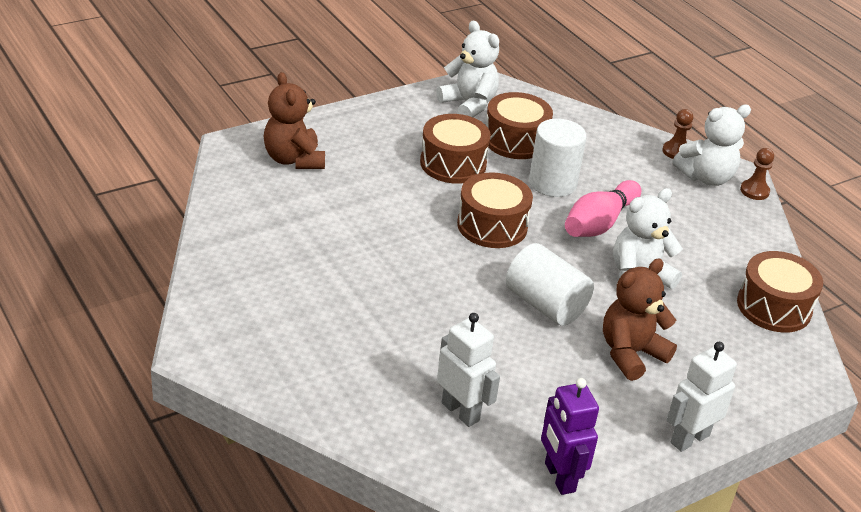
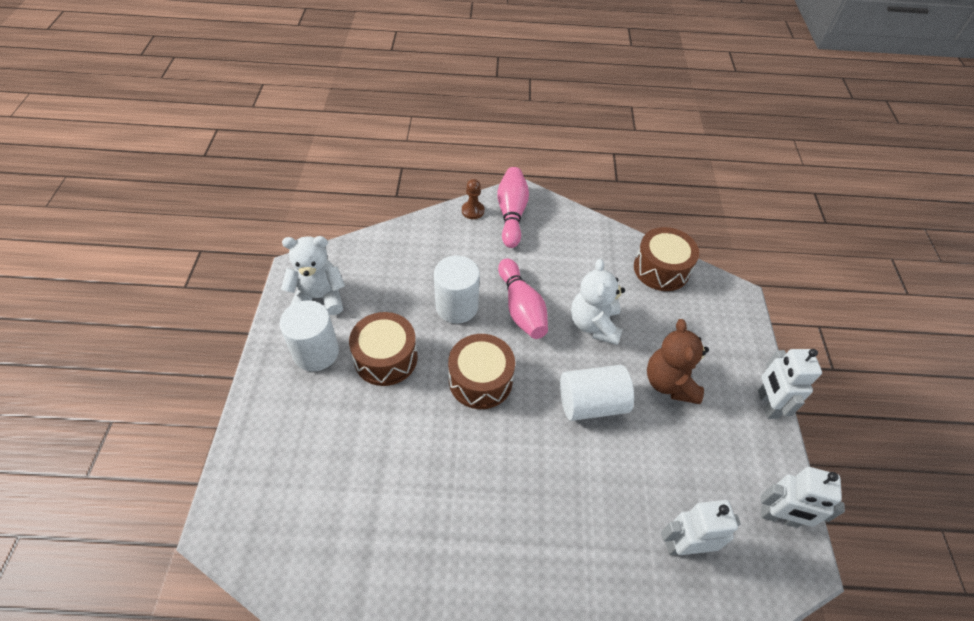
camera: 55 degrees left, 15 degrees up
(294, 159) = (286, 483): brown teddy bear -> none
(417, 125) = (316, 352): none -> white cylinder
(515, 140) = (389, 296): brown drum -> none
(559, 477) = (779, 517): purple robot -> white robot
(706, 177) = (511, 214): white teddy bear -> pink bowling pin
(754, 191) = (542, 199): brown pawn -> none

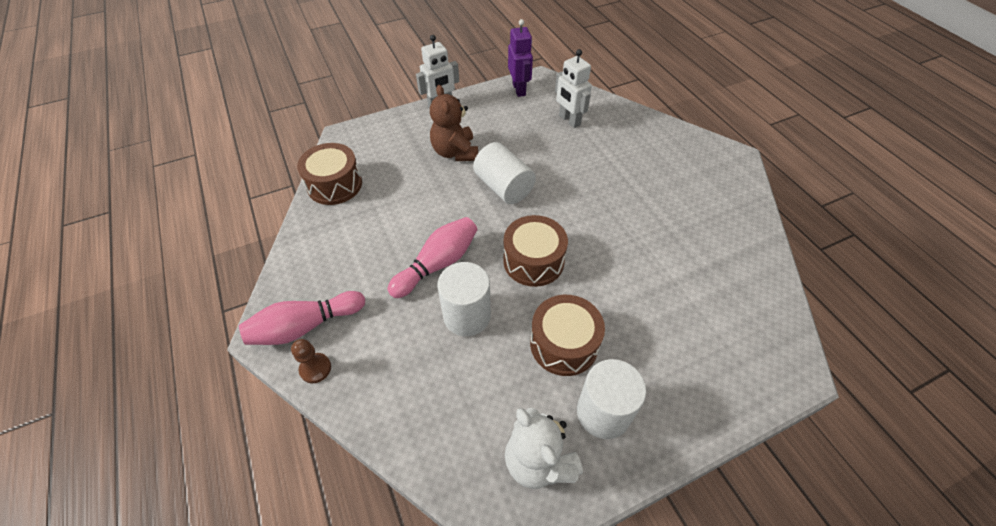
camera: 115 degrees left, 0 degrees up
(594, 324) = (426, 208): white teddy bear -> none
(669, 383) = (455, 152): brown teddy bear -> brown teddy bear turned 105 degrees clockwise
(779, 517) = (519, 89): white robot -> purple robot

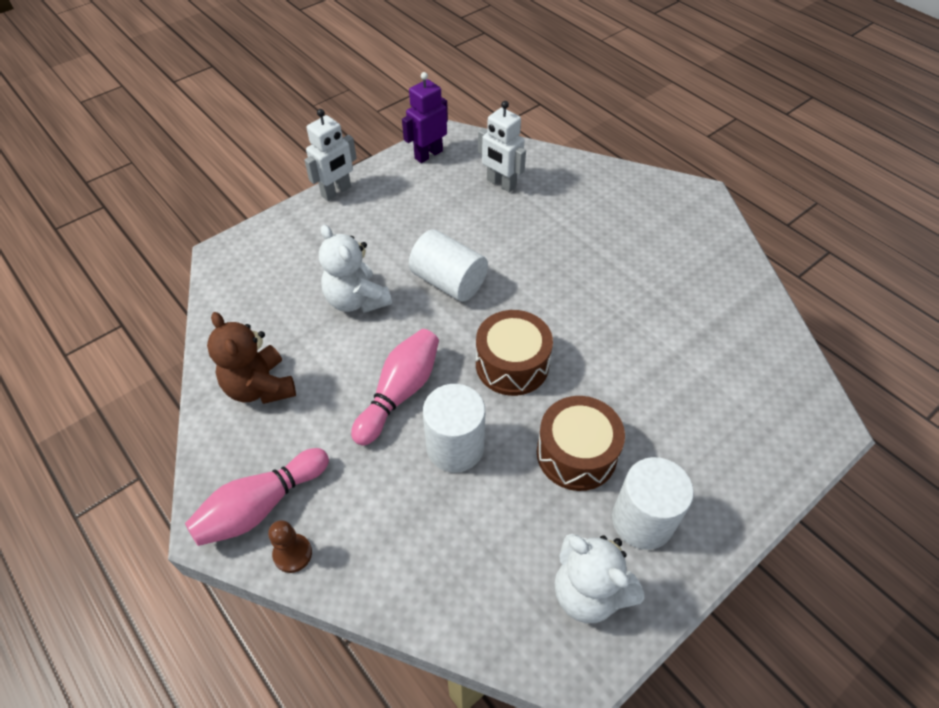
camera: 15 degrees left, 0 degrees up
(334, 185) = (235, 320): brown drum -> none
(428, 187) = (356, 300): none -> white teddy bear
(455, 152) = (375, 249): brown teddy bear -> brown teddy bear (260, 387)
(519, 89) = (428, 154): purple robot -> purple robot turned 105 degrees counterclockwise

